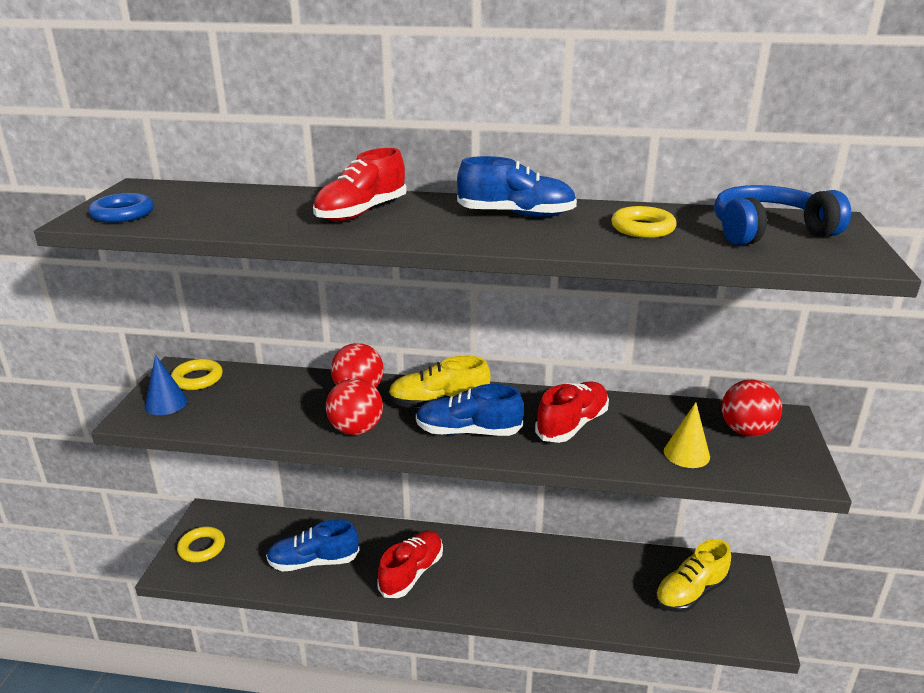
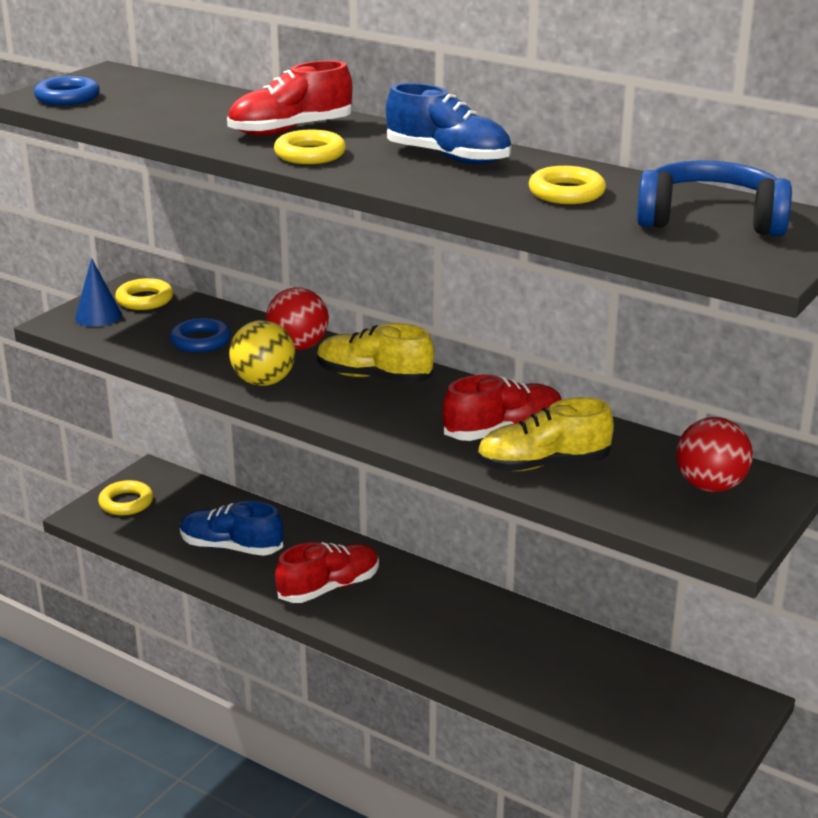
camera: 25 degrees right, 0 degrees up
(274, 405) = (200, 341): none -> blue ring
(356, 429) = (263, 382): red ball -> yellow ball
(404, 230) = (310, 154): none -> yellow ring
(468, 432) = (379, 411): blue shoe -> none
(686, 454) = (607, 489): yellow cone -> none
(690, 592) = (647, 702): yellow shoe -> yellow shoe (543, 464)

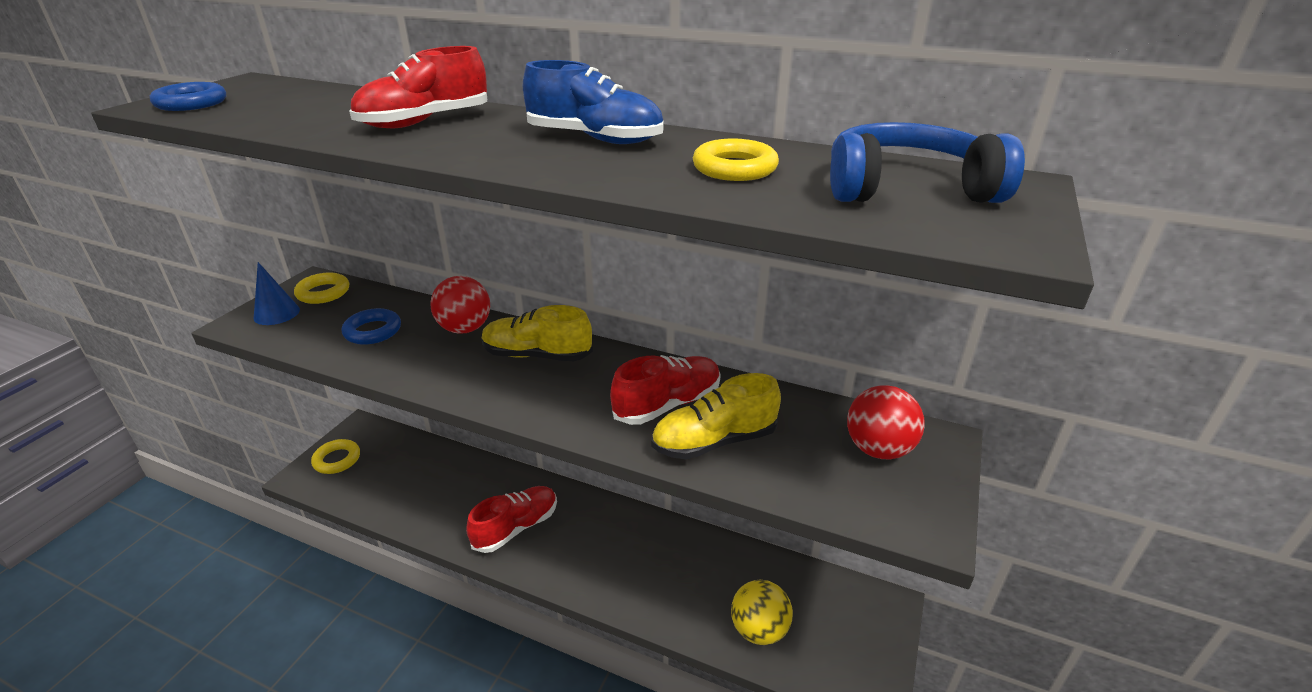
camera: 10 degrees left, 5 degrees up
(231, 547) = (429, 495): blue shoe -> none
(263, 382) = (432, 371): yellow ball -> yellow ball (759, 630)
(310, 154) = (444, 144): yellow ring -> none

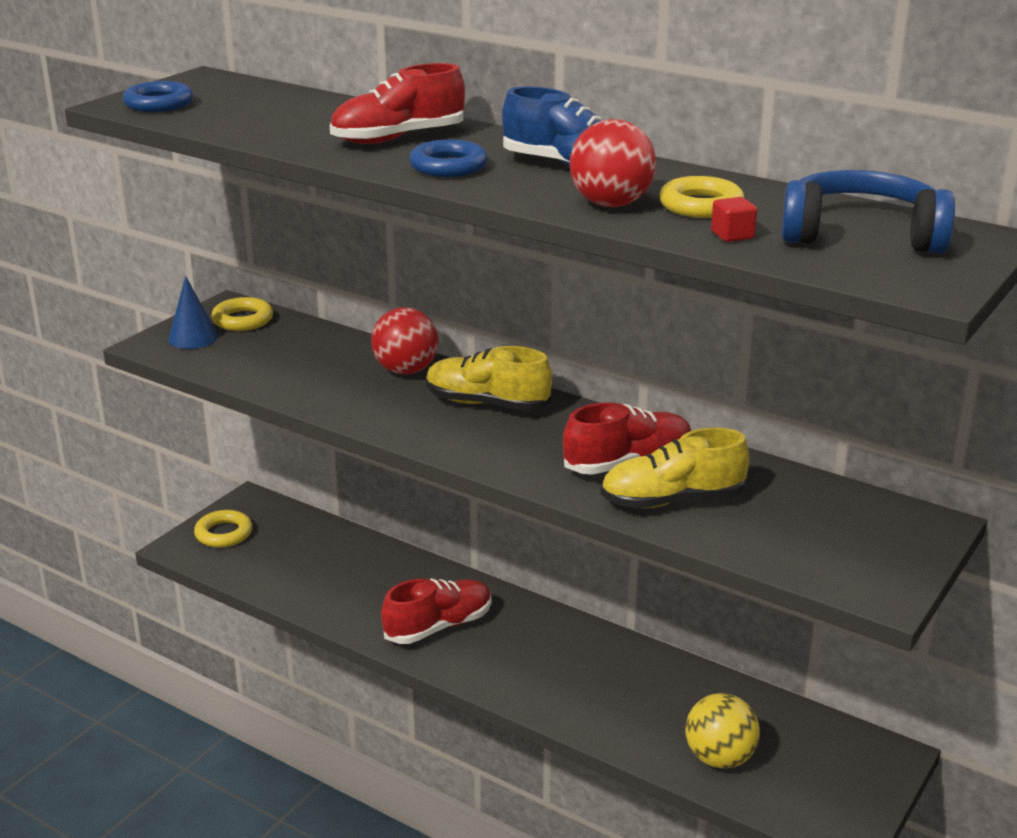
camera: 10 degrees right, 5 degrees down
(373, 331) = (302, 364): blue ring -> blue ring (448, 166)
(780, 197) = (732, 235): none -> red cube
(878, 449) = (855, 524): red ball -> red ball (611, 204)

